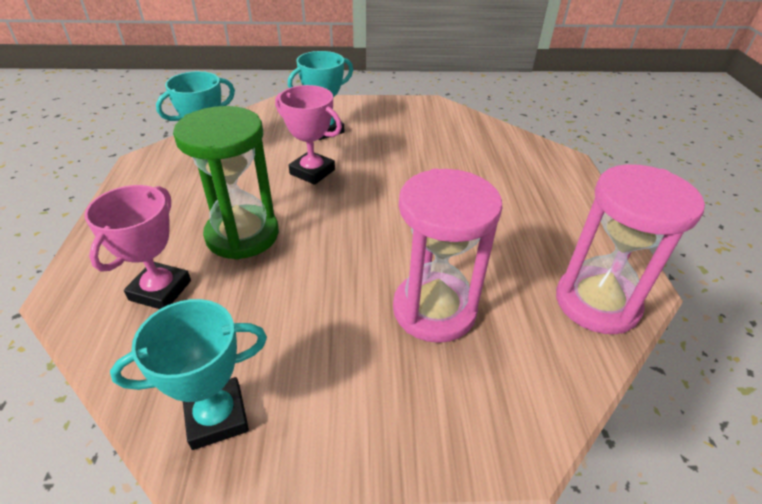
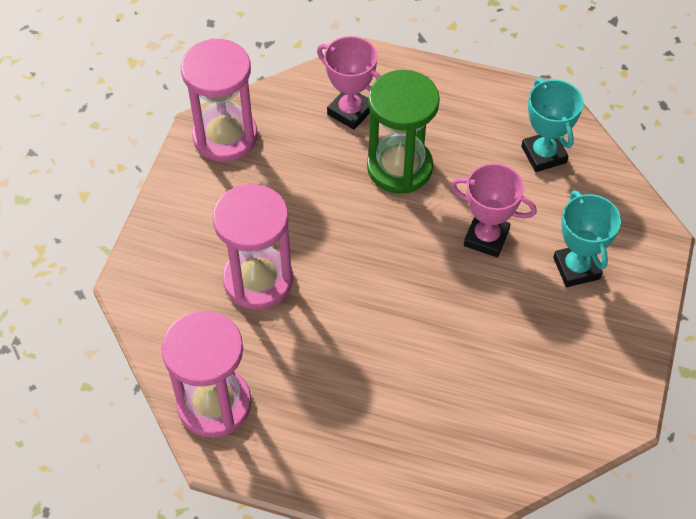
camera: 110 degrees right, 15 degrees up
(217, 417) = (225, 137): turquoise trophy -> pink hourglass
(312, 172) = (486, 238): pink trophy -> pink trophy turned 60 degrees clockwise

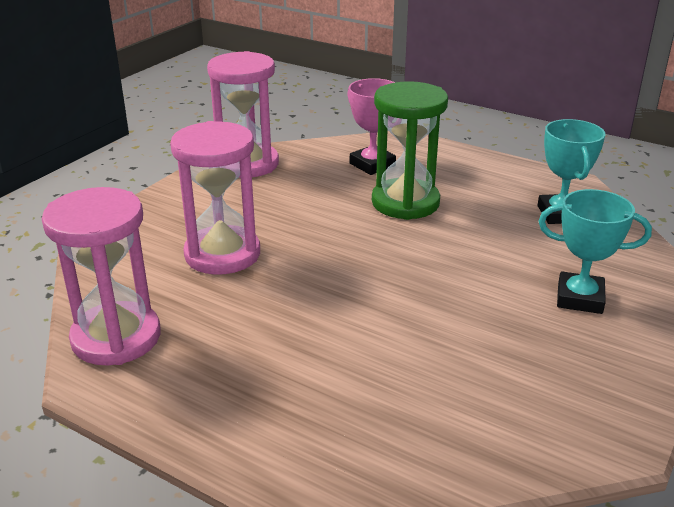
camera: 15 degrees right, 25 degrees down
(486, 238) = (480, 261): pink trophy -> none
(576, 268) = (579, 298): turquoise trophy -> turquoise trophy turned 75 degrees counterclockwise

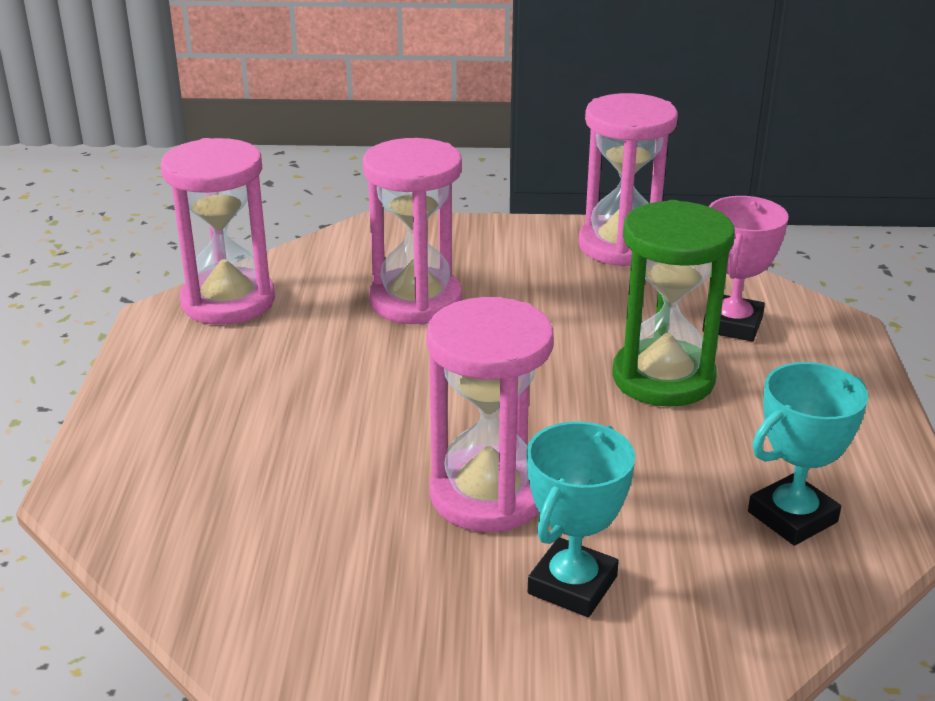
camera: 60 degrees right, 0 degrees up
(475, 299) = (488, 495): none -> pink hourglass
(579, 298) = (572, 585): turquoise trophy -> turquoise trophy turned 45 degrees clockwise

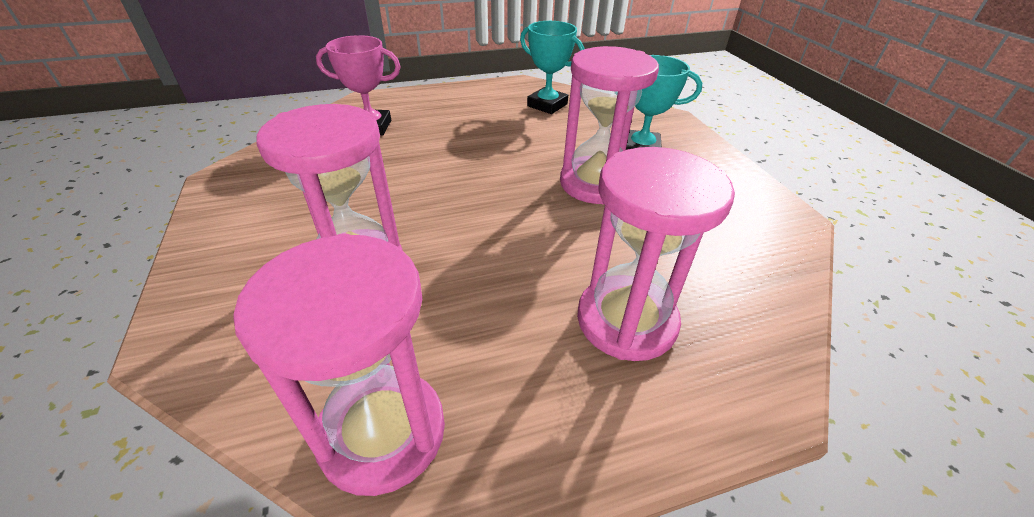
camera: 110 degrees left, 10 degrees up
(621, 246) = (251, 176): pink hourglass -> pink hourglass (626, 320)
(663, 378) = (443, 143): green hourglass -> none

